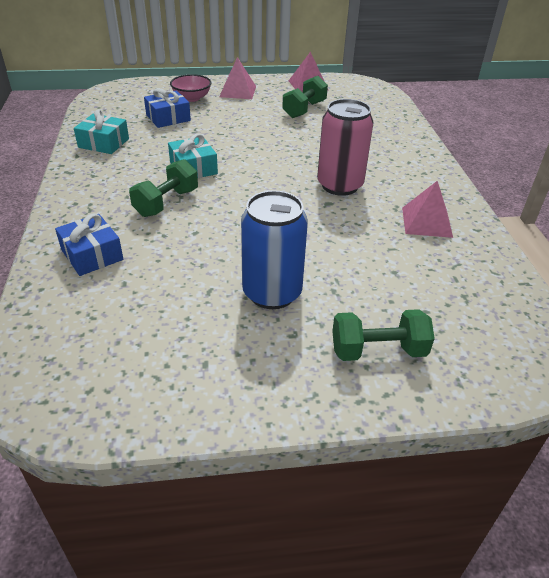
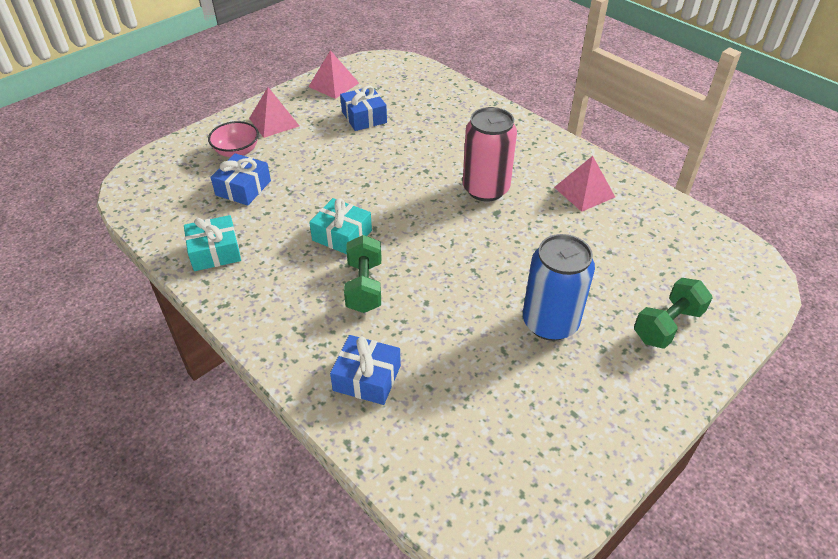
camera: 35 degrees left, 5 degrees up
(304, 109) = (364, 117): green dumbbell -> blue gift

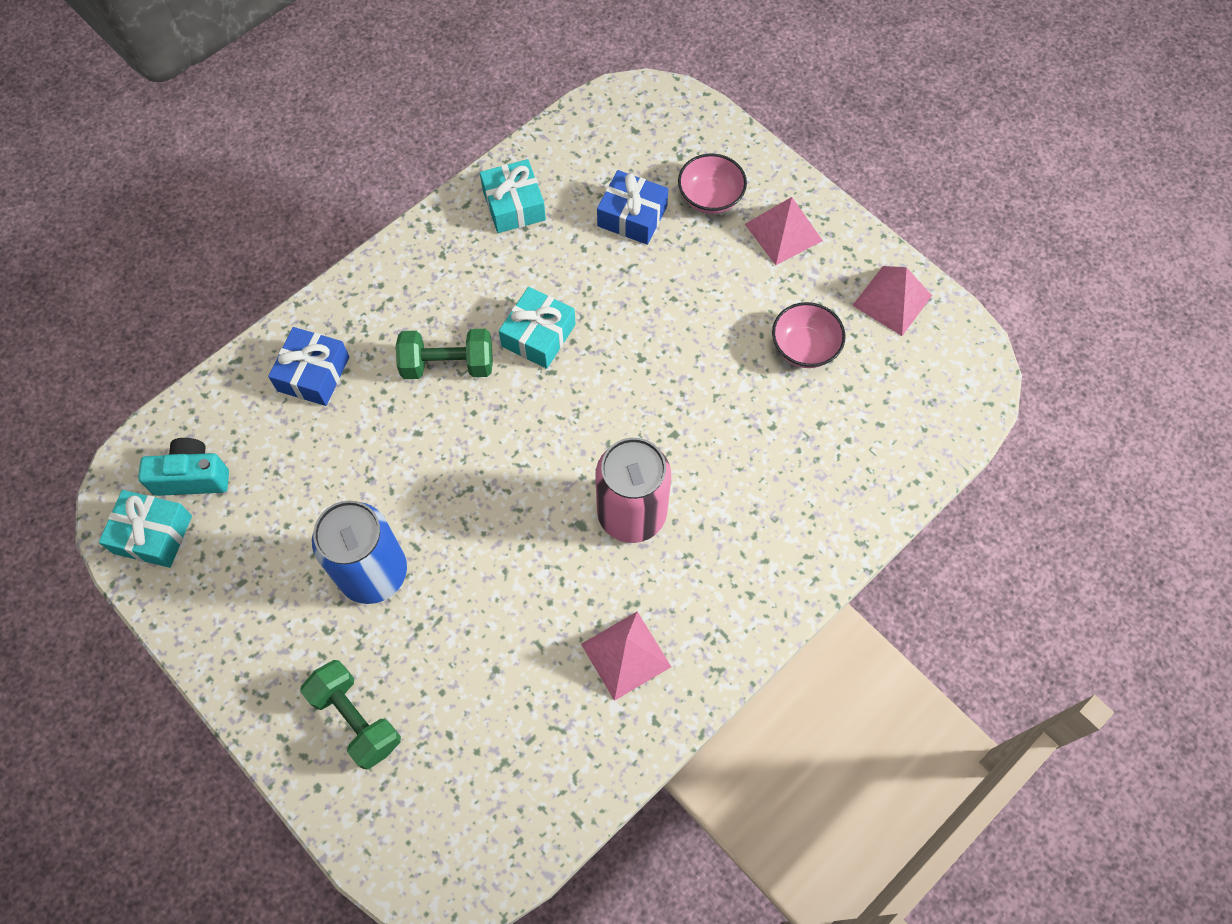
camera: 90 degrees right, 20 degrees up
(364, 117) = (804, 347): blue gift -> pink bowl
(476, 467) = (192, 477): none -> turquoise camera
(539, 495) = (152, 534): none -> turquoise gift

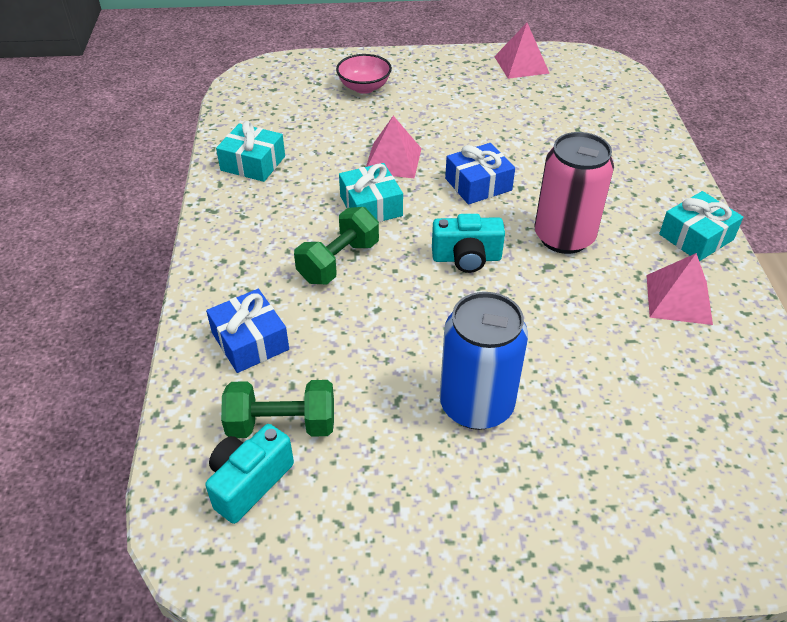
camera: 50 degrees left, 20 degrees down
(152, 534) = (274, 551): turquoise gift -> turquoise gift (696, 237)
(356, 719) = (609, 495): green dumbbell -> green dumbbell (282, 424)
(535, 455) = (466, 258): none -> turquoise camera
(632, 216) = (334, 121): blue gift -> blue gift (478, 184)
(783, 232) = (425, 75): pink pyramid -> pink pyramid (393, 160)
(804, 347) = (516, 108): pink bowl -> none

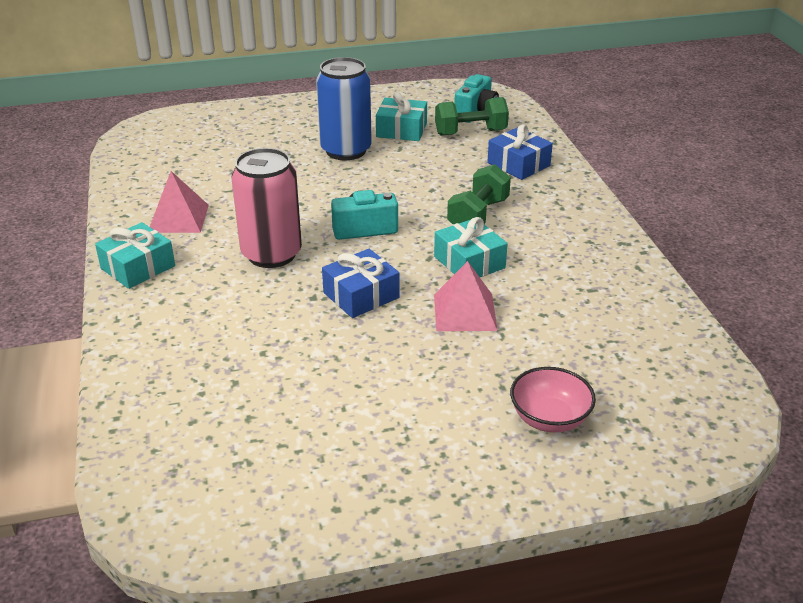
camera: 170 degrees right, 10 degrees down
(253, 163) = (621, 291): turquoise gift -> turquoise gift (401, 130)
(521, 64) = (309, 502): pink pyramid -> none

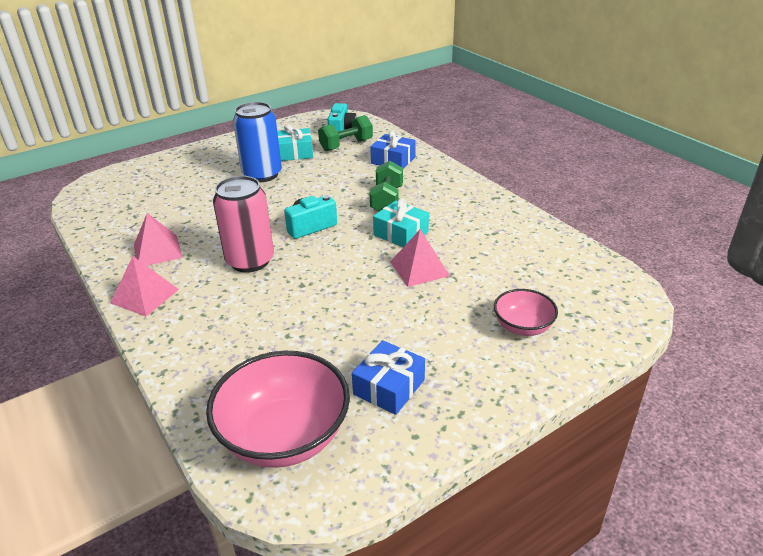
camera: 20 degrees left, 0 degrees up
(138, 267) = (145, 296): turquoise gift -> pink pyramid
(195, 464) = (284, 436): none -> pink bowl
(361, 295) = (337, 275): blue gift -> blue gift (389, 387)

